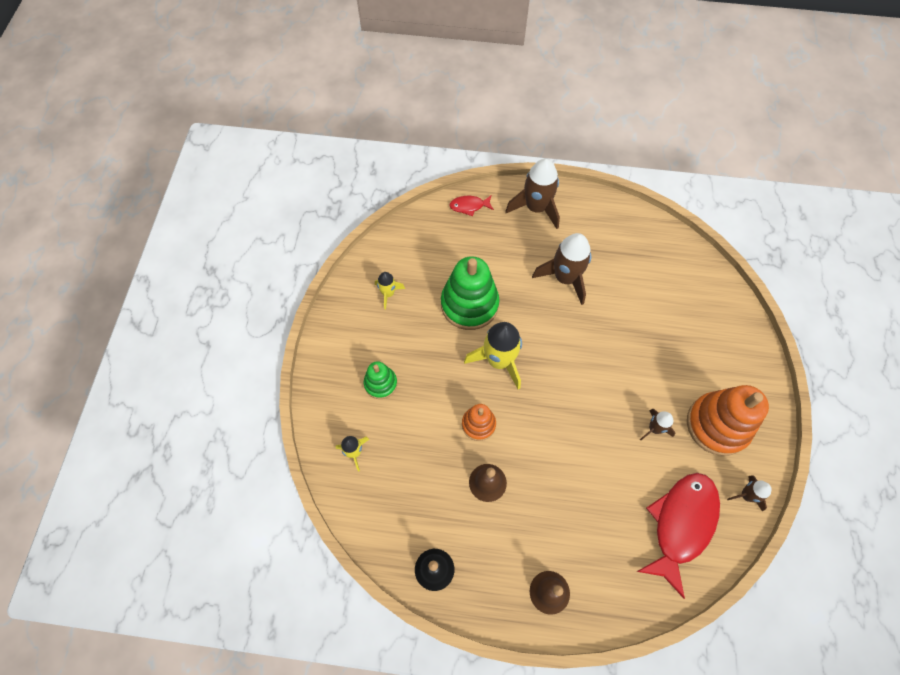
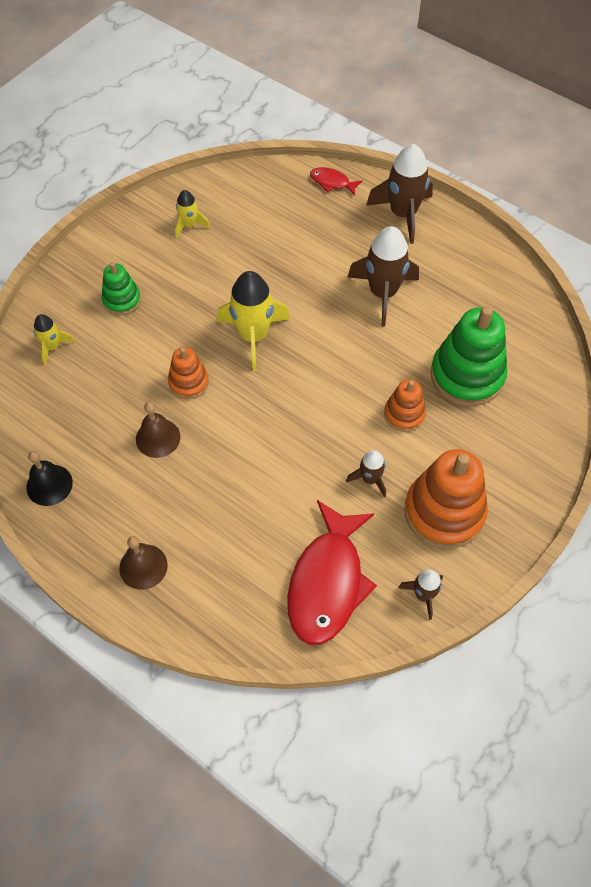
camera: 30 degrees right, 5 degrees down
(469, 304) = (263, 271): green stacking toy -> green stacking toy (467, 375)
(642, 365) = (404, 414): none -> orange stacking toy
(681, 524) = (327, 582): red fish -> red fish turned 135 degrees clockwise

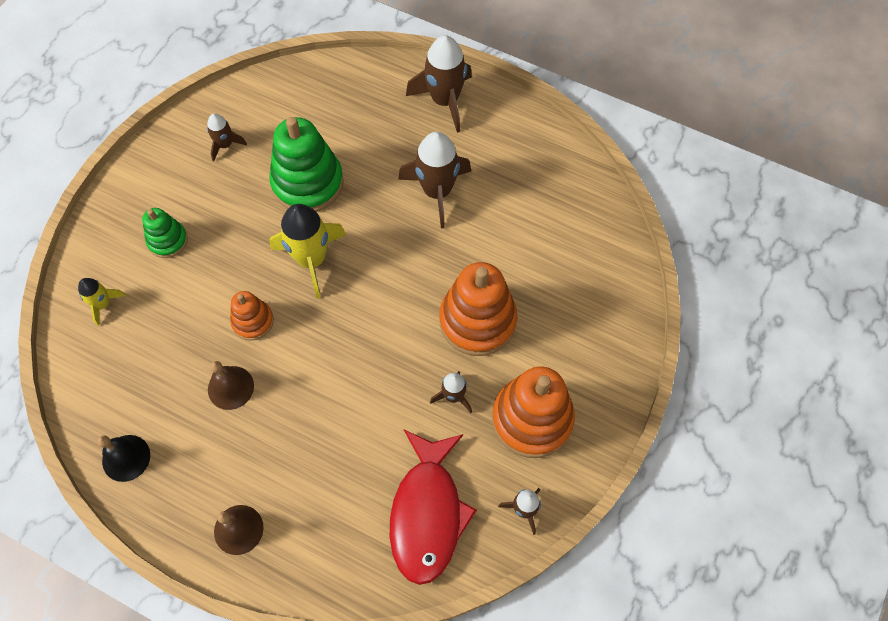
camera: 10 degrees left, 5 degrees up
(189, 225) = (225, 145): yellow rocket -> brown rocket
(332, 182) = (367, 75): red fish -> none
(404, 414) = (477, 321): orange stacking toy -> orange stacking toy, size x1.84
(467, 375) = (534, 268): green stacking toy -> green stacking toy (308, 183)

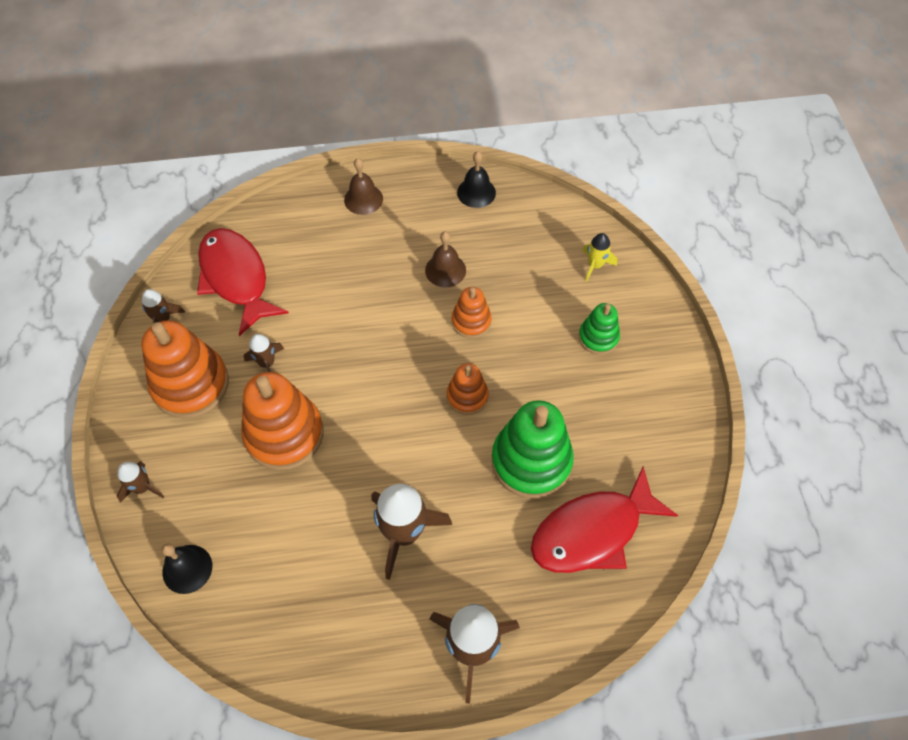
camera: 145 degrees right, 5 degrees down
(225, 145) = (638, 448): brown rocket -> brown rocket (142, 488)
(309, 115) = (592, 532): none -> red fish
(311, 259) = (467, 396): yellow rocket -> orange stacking toy
(610, 262) = (187, 569): none -> black bell

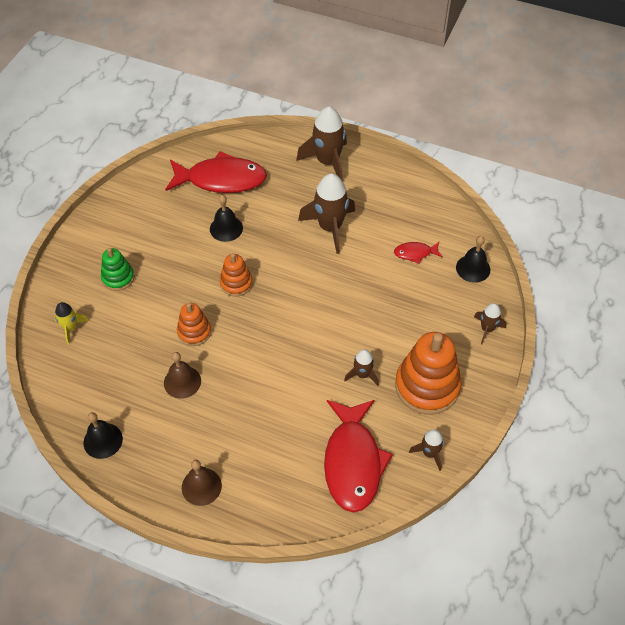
camera: 150 degrees left, 5 degrees down
(273, 552) = (415, 253): none -> red fish
(284, 434) = (374, 318): orange stacking toy -> none
(531, 461) = (226, 228): green stacking toy -> black bell

